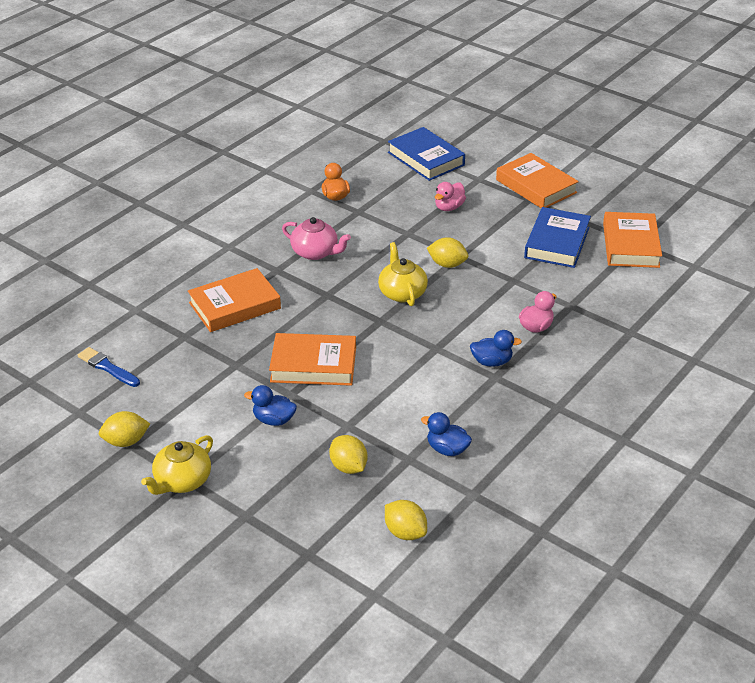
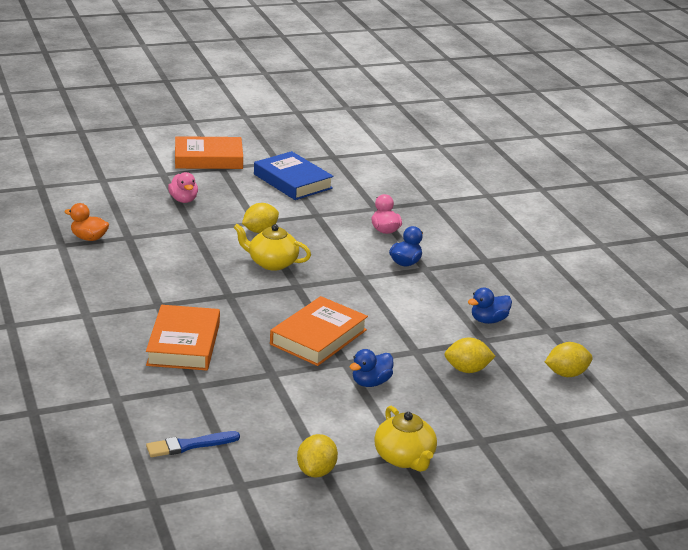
camera: 60 degrees left, 10 degrees down
(315, 252) = (160, 278): pink teapot -> none
(426, 159) = (98, 181): blue book -> none
(630, 245) = (333, 159): orange book -> none

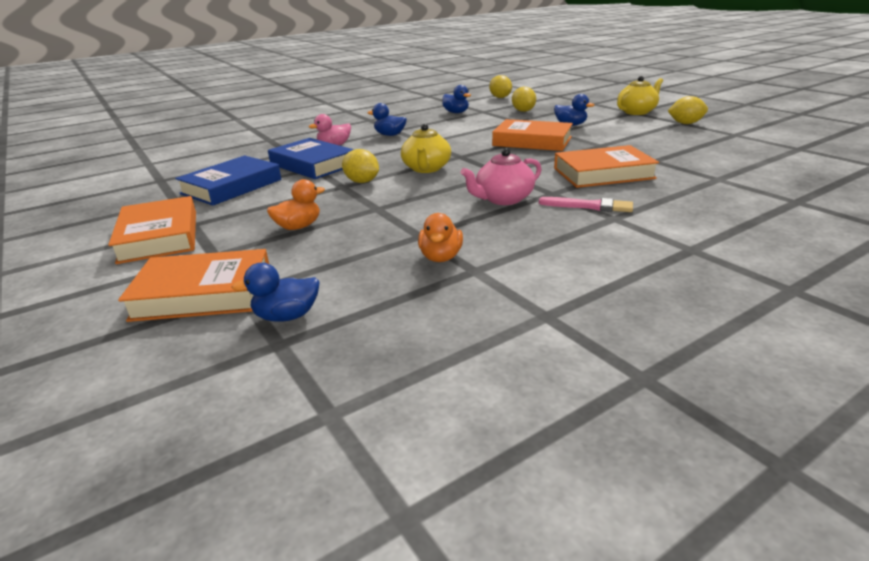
camera: 100 degrees left, 0 degrees up
(64, 189) = (287, 316): none -> blue duck
(112, 171) = (203, 293): none -> orange book
(117, 312) = (589, 206): none -> pink brush
(165, 280) = (503, 199): none -> pink teapot
(183, 200) = (298, 227): pink duck -> orange duck
(189, 445) = (725, 150): blue brush -> none
(327, 215) = (313, 164): none -> blue book

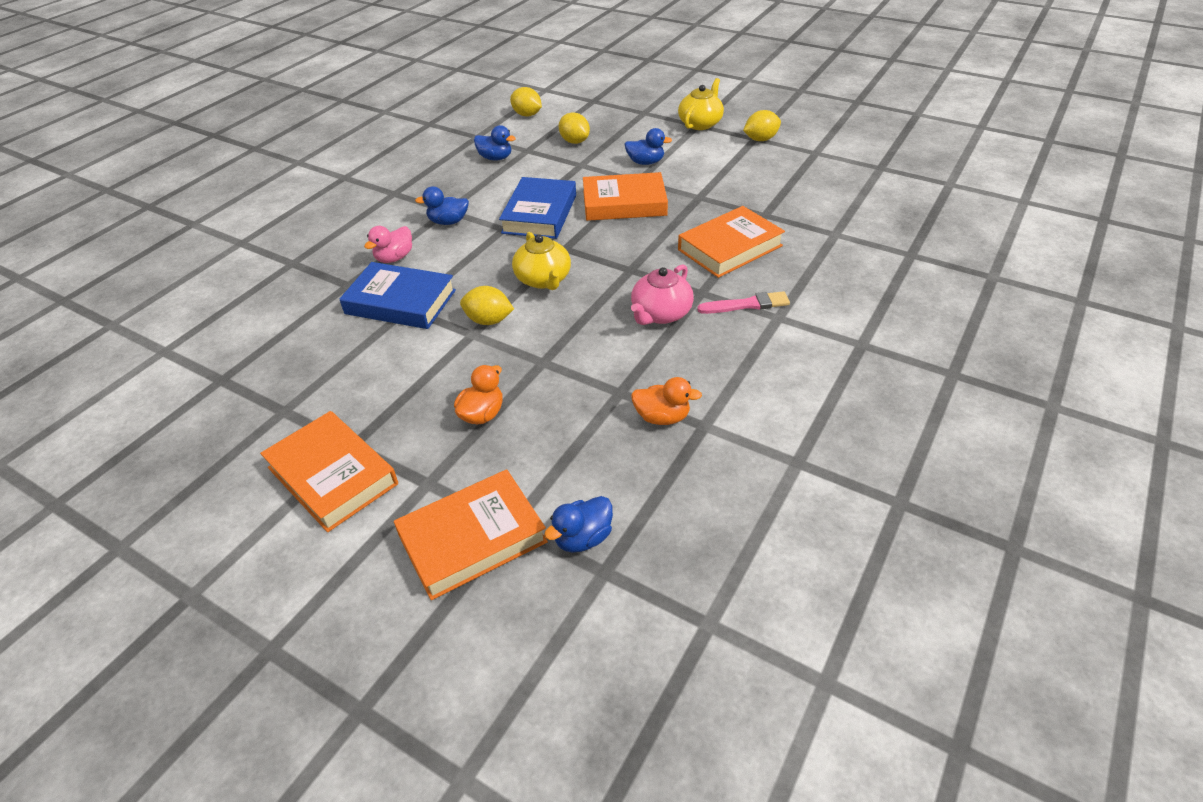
camera: 25 degrees left, 15 degrees up
(231, 186) = (334, 368): blue book -> blue book (539, 214)
(441, 257) = (662, 417): orange duck -> orange duck turned 60 degrees counterclockwise

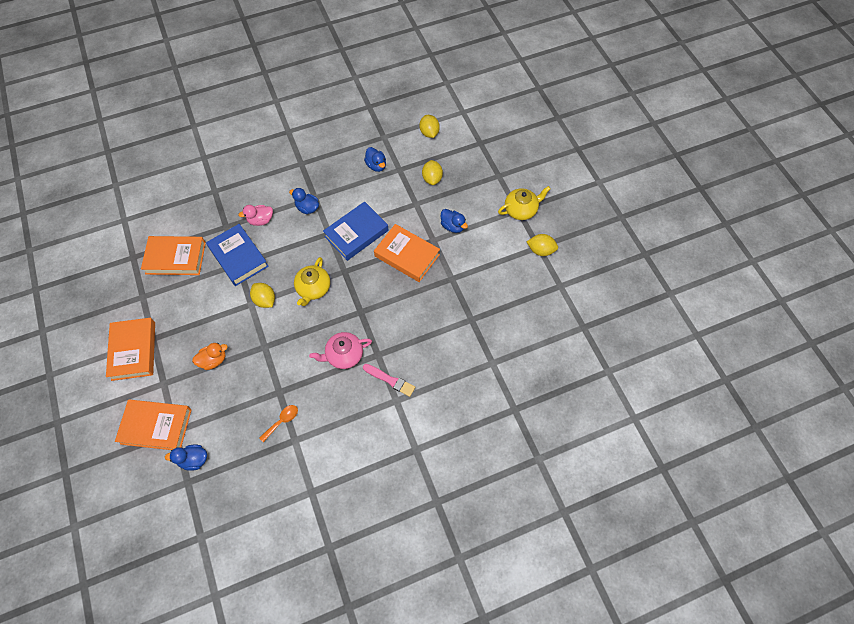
camera: 35 degrees right, 20 degrees up
(662, 417) = (282, 421): orange duck -> orange spoon
(730, 248) = (425, 332): orange book -> orange book (176, 258)

